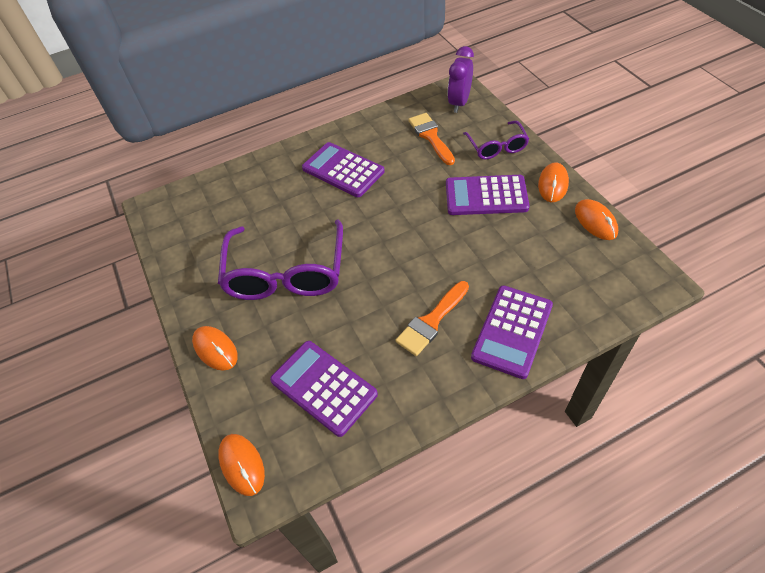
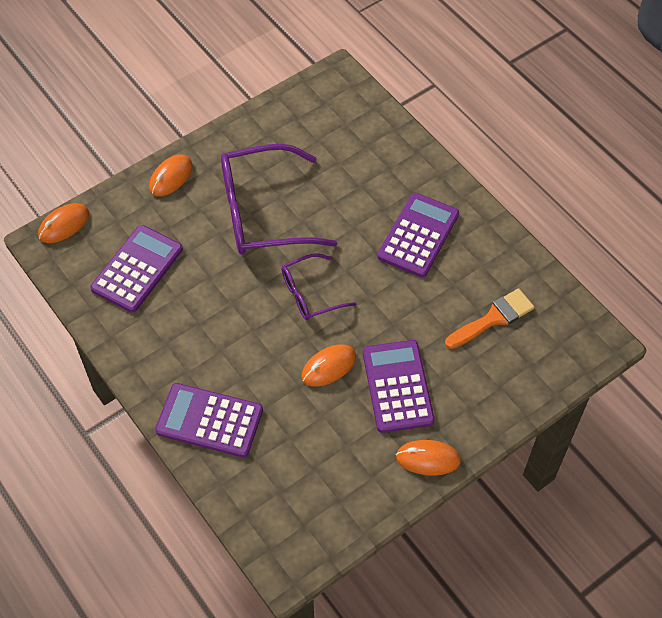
camera: 75 degrees right, 5 degrees up
(432, 321) = (216, 347): orange brush -> none
(459, 103) = (567, 345): purple clock -> none
(497, 147) = (486, 394): purple glasses -> purple glasses (310, 294)
(595, 221) = (371, 505): orange mouse -> orange mouse (328, 367)

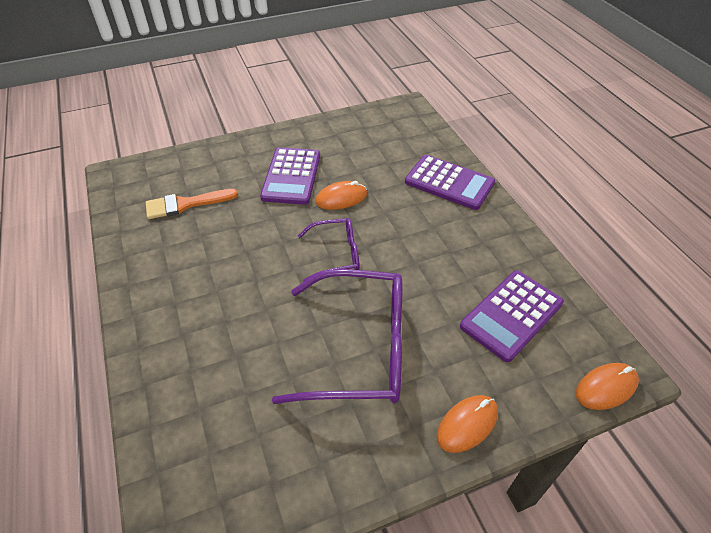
camera: 165 degrees left, 10 degrees down
(418, 235) = (204, 286): purple calculator -> none
(428, 459) = (292, 135): orange mouse -> none

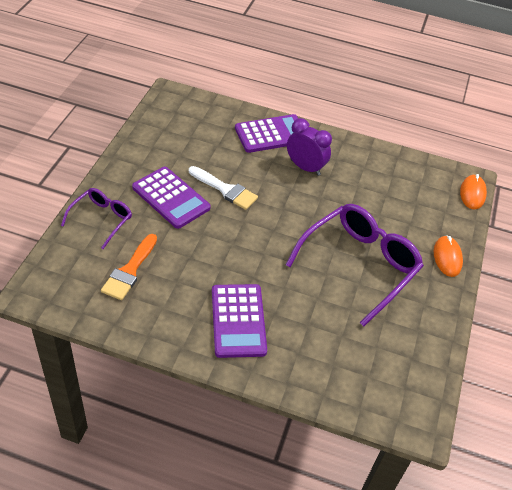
camera: 55 degrees left, 0 degrees up
(336, 255) = (275, 226): purple glasses -> purple glasses (101, 219)
(341, 198) = (225, 189): orange mouse -> white brush
(439, 228) = (305, 167): none -> purple clock
(511, 315) = (399, 190): purple calculator -> purple calculator (238, 321)

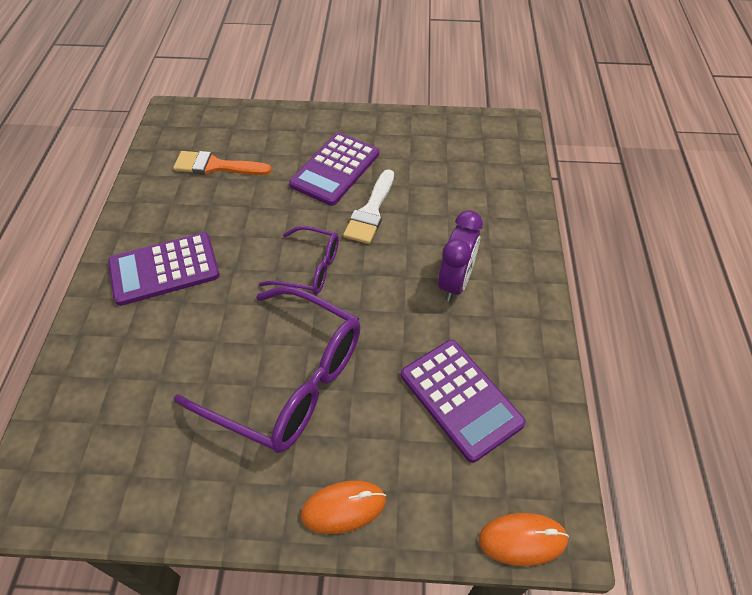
camera: 80 degrees right, 5 degrees up
(101, 219) = (281, 128): purple glasses -> purple glasses (310, 268)
(271, 134) = (501, 233): purple calculator -> purple calculator (460, 399)

